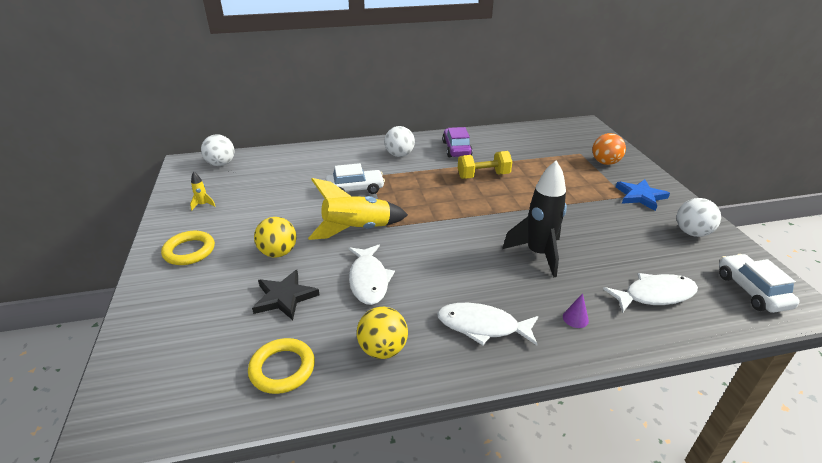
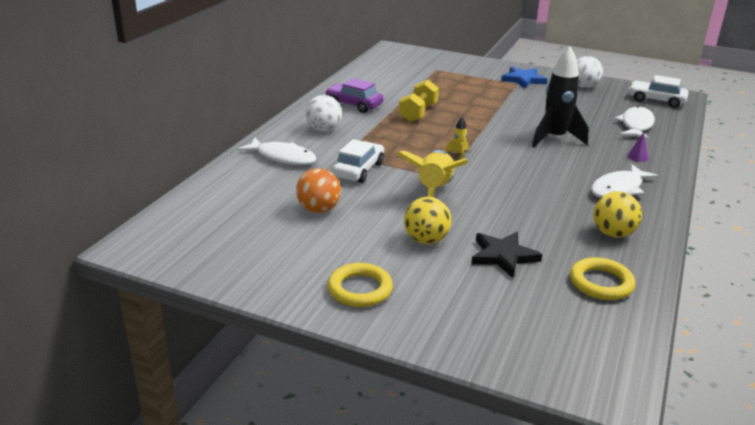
camera: 55 degrees left, 5 degrees down
(203, 205) = (266, 259): yellow rocket -> yellow rocket (458, 154)
(221, 164) = (177, 224): white ball -> none
(368, 280) = (518, 211): white fish -> white fish (282, 157)
(605, 163) = (463, 69): orange ball -> orange ball (318, 209)

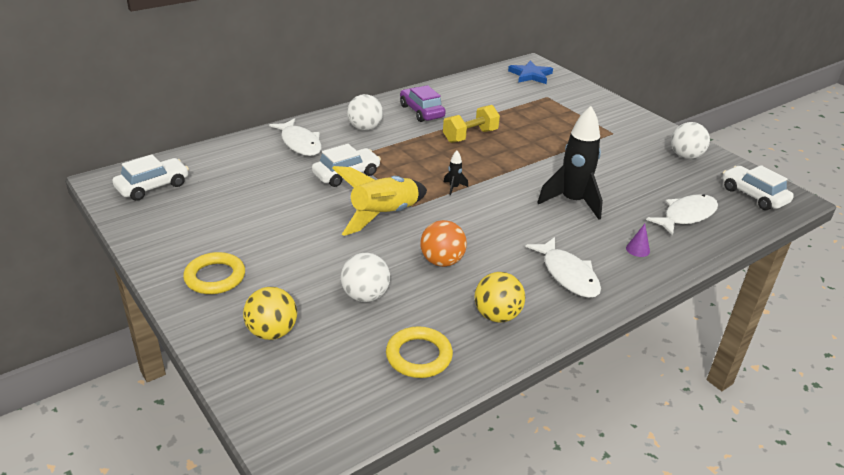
camera: 30 degrees right, 5 degrees up
(188, 235) = (153, 186): none -> white car
(318, 209) = (270, 198): orange ball -> orange ball (442, 261)
(426, 240) = (319, 256): yellow ball -> yellow ball (272, 332)
(458, 154) = (454, 188): yellow rocket -> black rocket
(503, 256) = (365, 296): black star -> white ball
(523, 80) = (626, 131): blue star -> blue star (530, 75)
(618, 189) = (568, 275): white fish -> white fish turned 105 degrees counterclockwise

